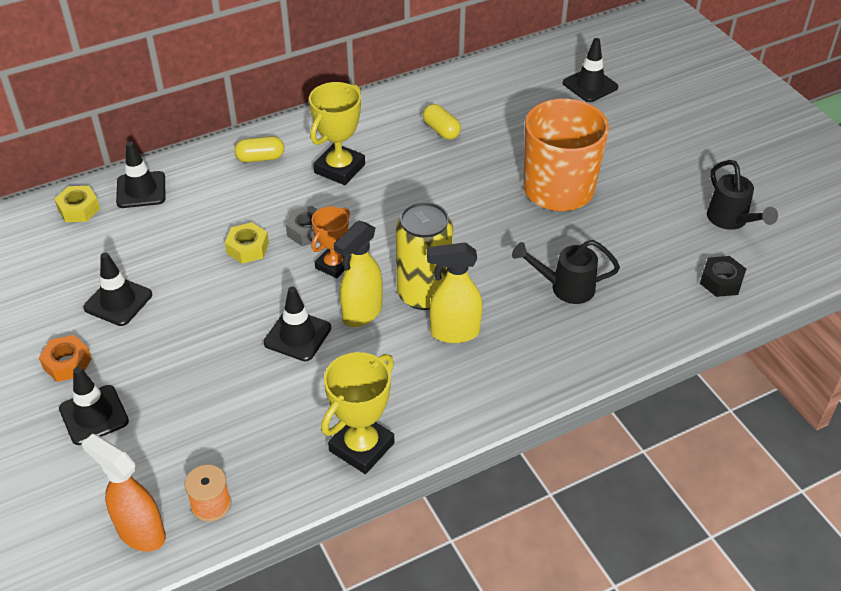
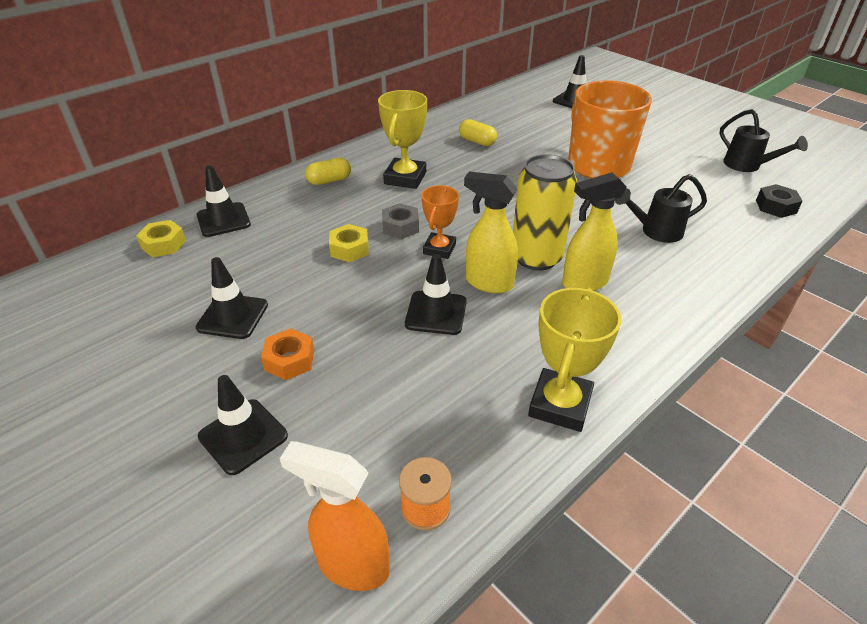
camera: 15 degrees left, 5 degrees down
(67, 363) = (193, 387): orange nut -> orange nut (289, 360)
(362, 313) = (488, 283): yellow spray bottle -> yellow spray bottle turned 90 degrees clockwise

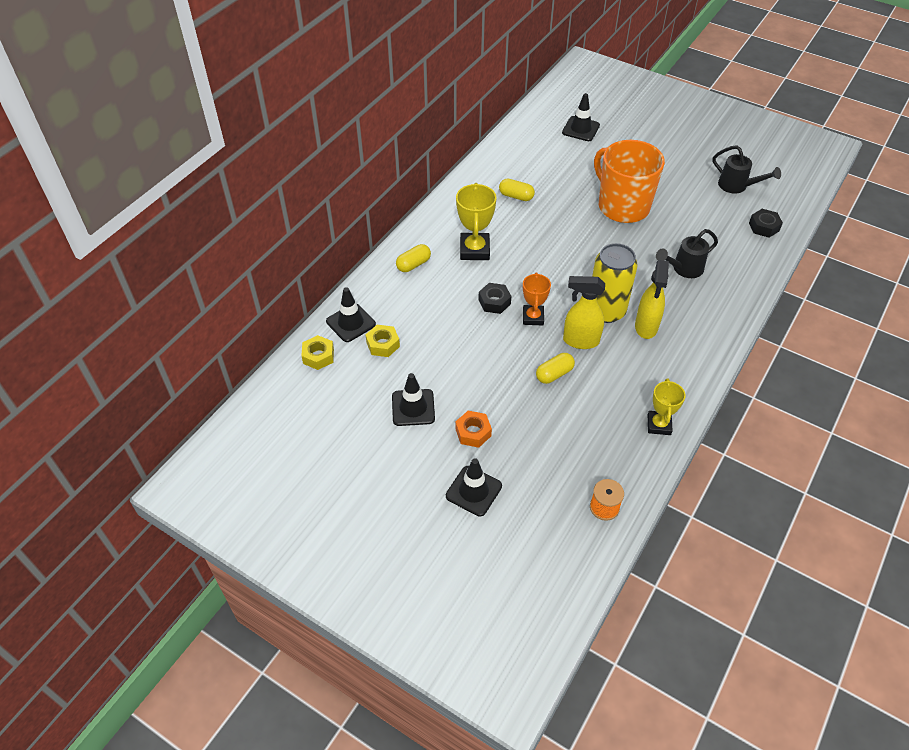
camera: 15 degrees left, 10 degrees up
(349, 249) = (466, 331): yellow nut -> yellow nut (383, 344)
(352, 565) = (578, 548): orange spray bottle -> none
(400, 227) = (494, 302): grey nut -> black nut
(436, 313) = (554, 374): black traffic cone -> yellow capsule
(560, 405) = (659, 425): yellow trophy -> yellow trophy, size x0.66
(584, 283) = (646, 327): yellow spray bottle -> yellow spray bottle turned 45 degrees counterclockwise

